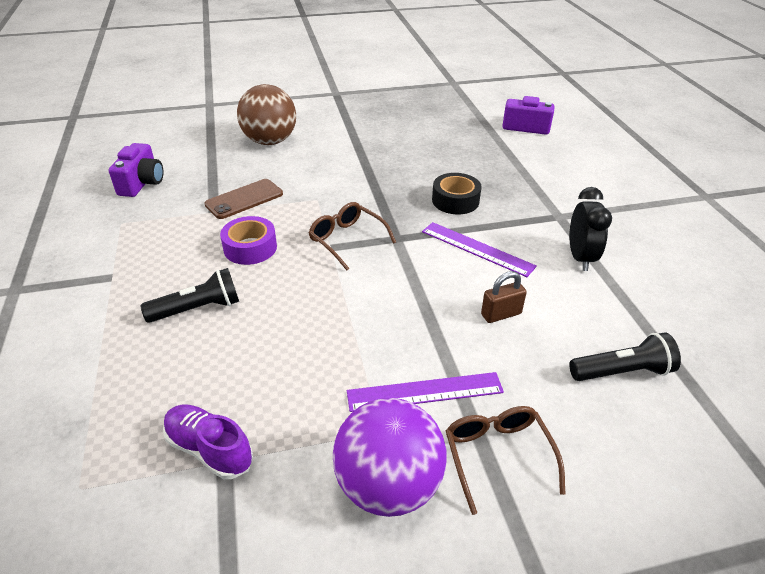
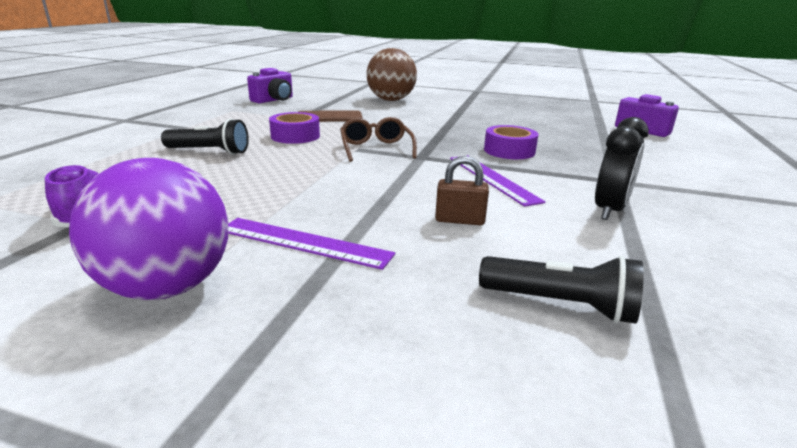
camera: 30 degrees right, 15 degrees down
(455, 200) = (509, 151): black tape -> purple tape
(497, 456) = (304, 311): brown glasses -> none

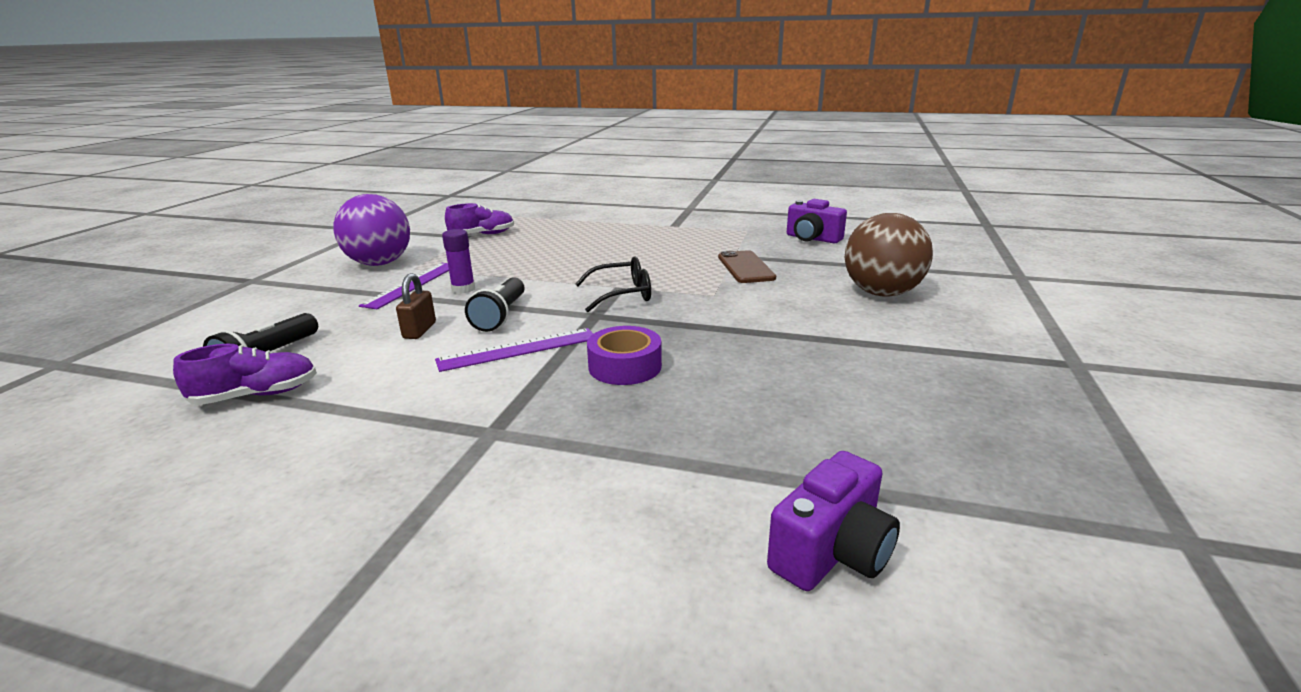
camera: 90 degrees right, 0 degrees up
(210, 151) = (603, 241): black flashlight -> black flashlight (501, 316)
(295, 136) = (659, 261): purple tape -> none
(336, 209) = (463, 289): none -> purple glue stick
(376, 148) = (622, 294): brown glasses -> black glasses
(609, 210) = (402, 407): black clock -> none
(646, 286) = (256, 395): none -> purple shoe

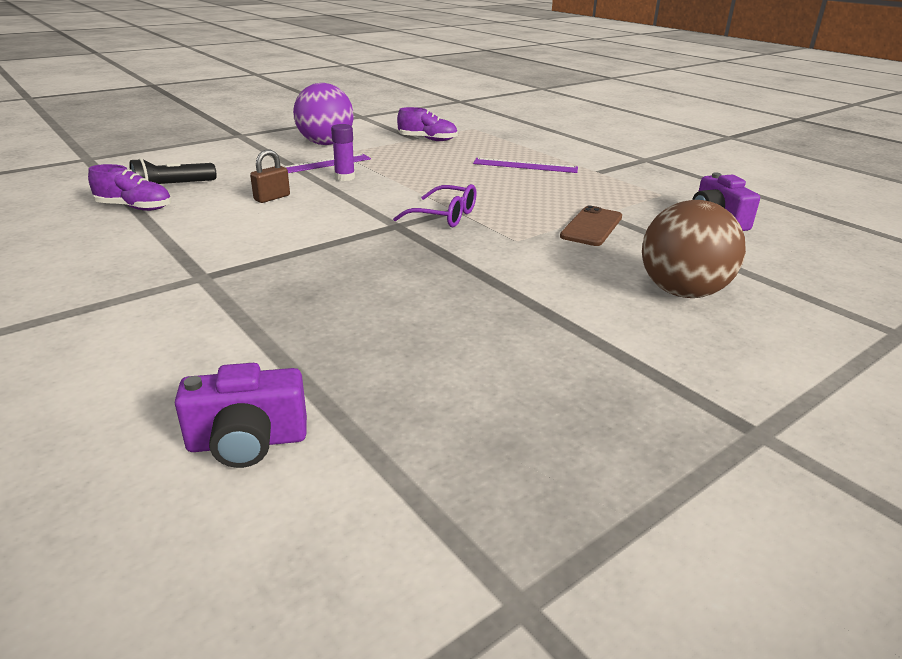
camera: 35 degrees right, 5 degrees up
(501, 316) = (335, 204): black flashlight -> none
(518, 349) = (305, 231): purple ruler -> purple ruler (525, 166)
(622, 294) = (445, 216): black glasses -> purple glasses
(625, 366) = (349, 268): purple tape -> none

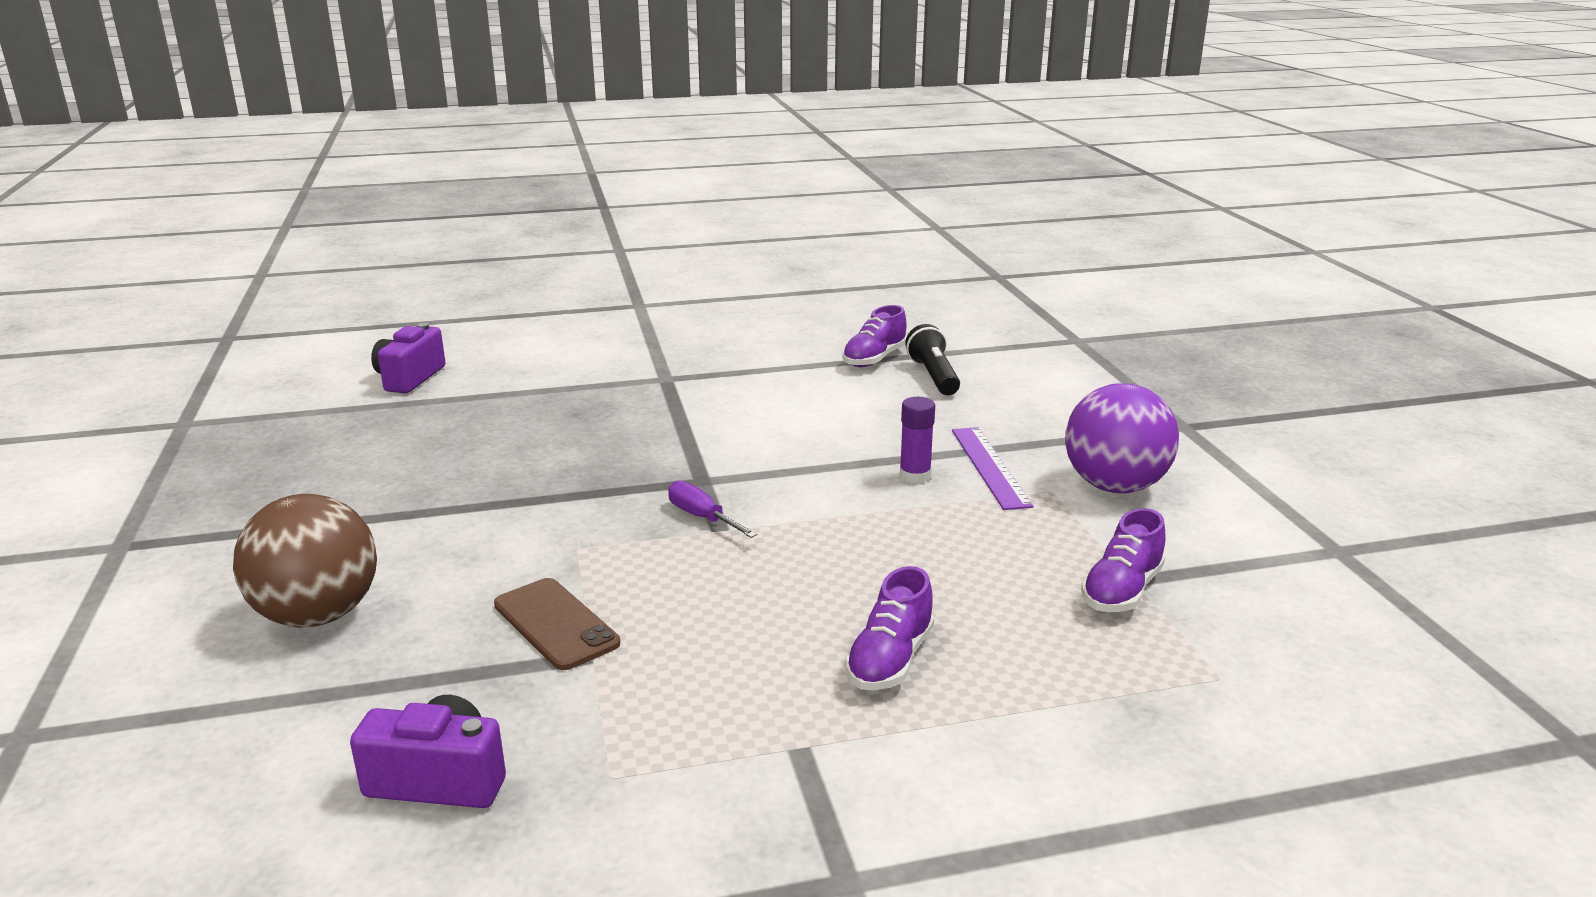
camera: 115 degrees right, 5 degrees down
(272, 198) = (859, 423): brown padlock -> none
(445, 216) = (702, 517): purple glasses -> purple screwdriver
(525, 166) = (890, 660): purple ruler -> purple shoe

